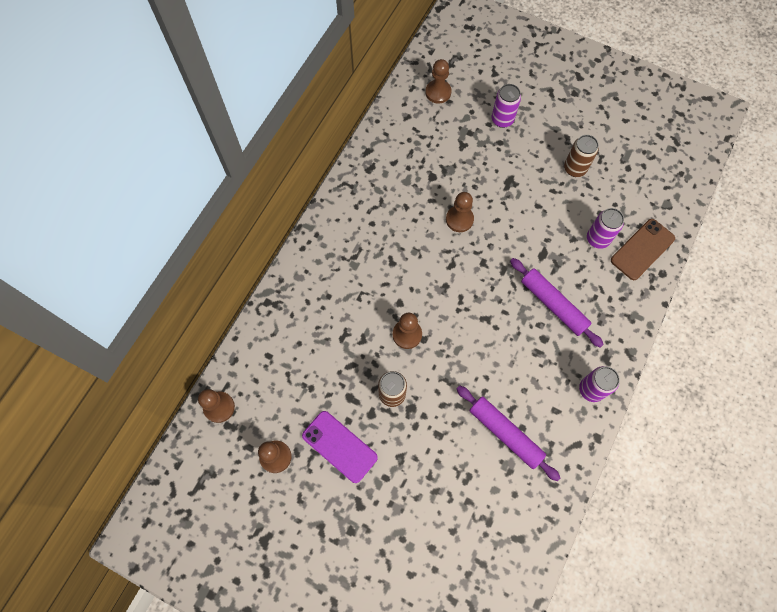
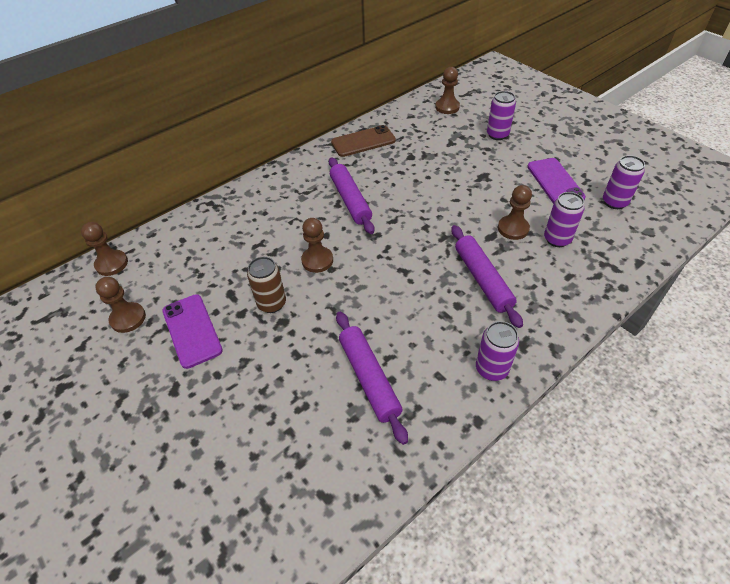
camera: 25 degrees right, 20 degrees down
(401, 253) = (350, 200): none -> purple rolling pin
(459, 219) = (419, 190): brown pawn -> brown pawn (513, 228)
(574, 168) = (555, 182): brown can -> purple phone
(631, 178) = (614, 202): none -> purple can
(642, 249) = (606, 260): brown phone -> brown phone (363, 141)

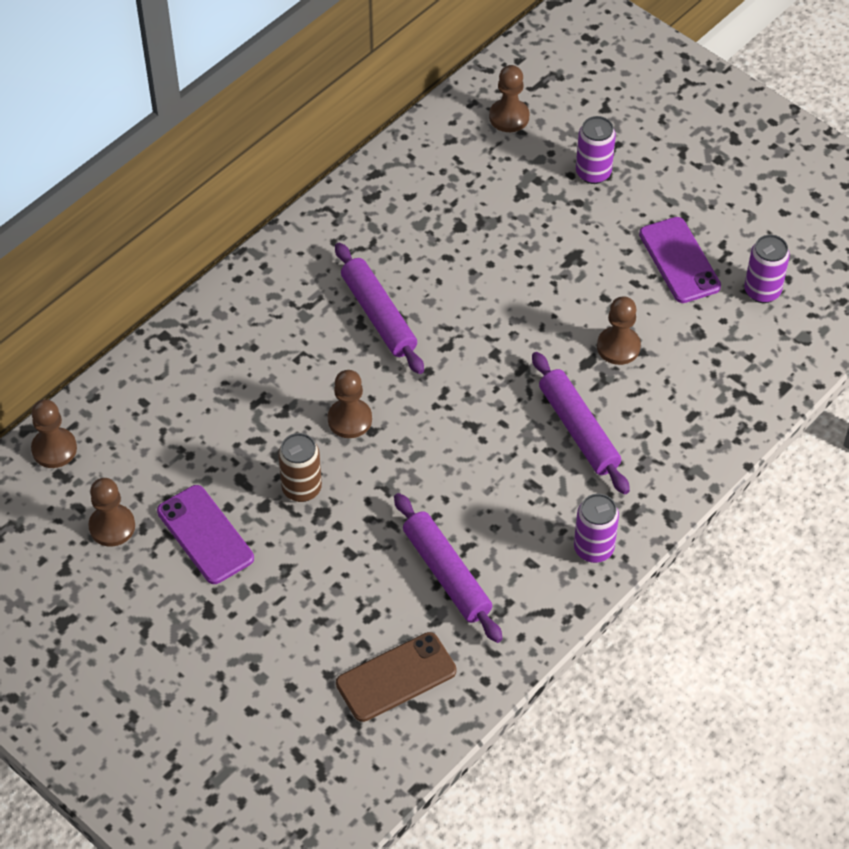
camera: 10 degrees left, 5 degrees up
(363, 141) = (380, 200): brown phone -> brown phone (396, 677)
(557, 239) = (678, 360): purple can -> none

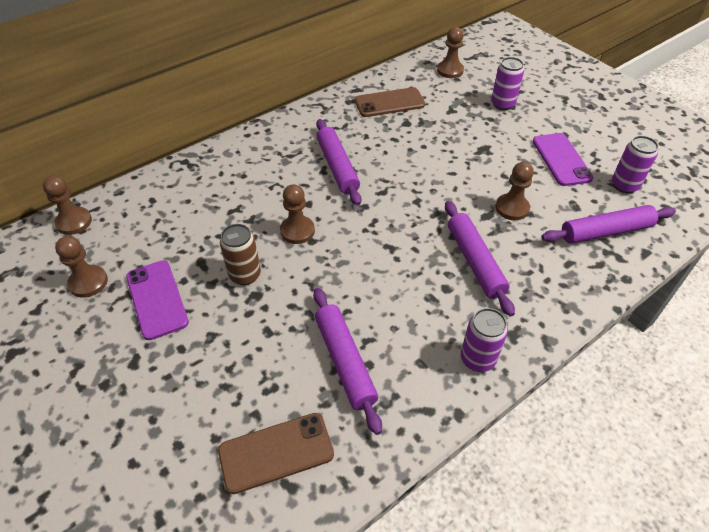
camera: 10 degrees right, 5 degrees down
(429, 193) = (389, 103): none -> brown phone
(737, 364) = (605, 231): none -> purple rolling pin

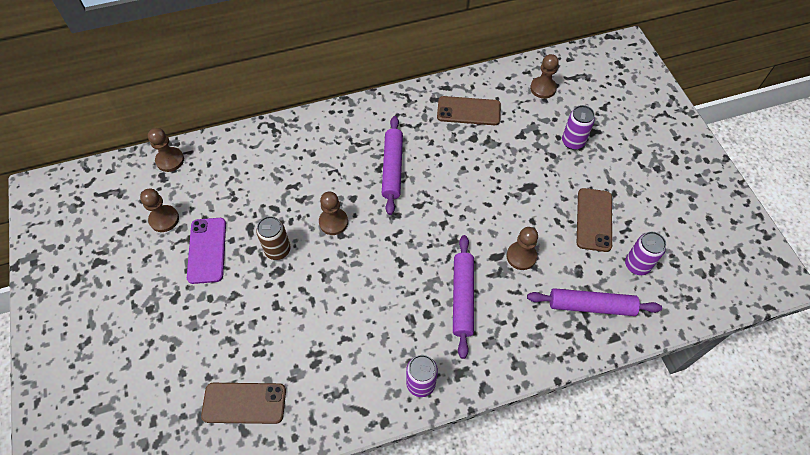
camera: 20 degrees right, 10 degrees up
(345, 361) = (321, 350): purple rolling pin -> none
(561, 159) = (594, 220): purple phone -> brown phone

